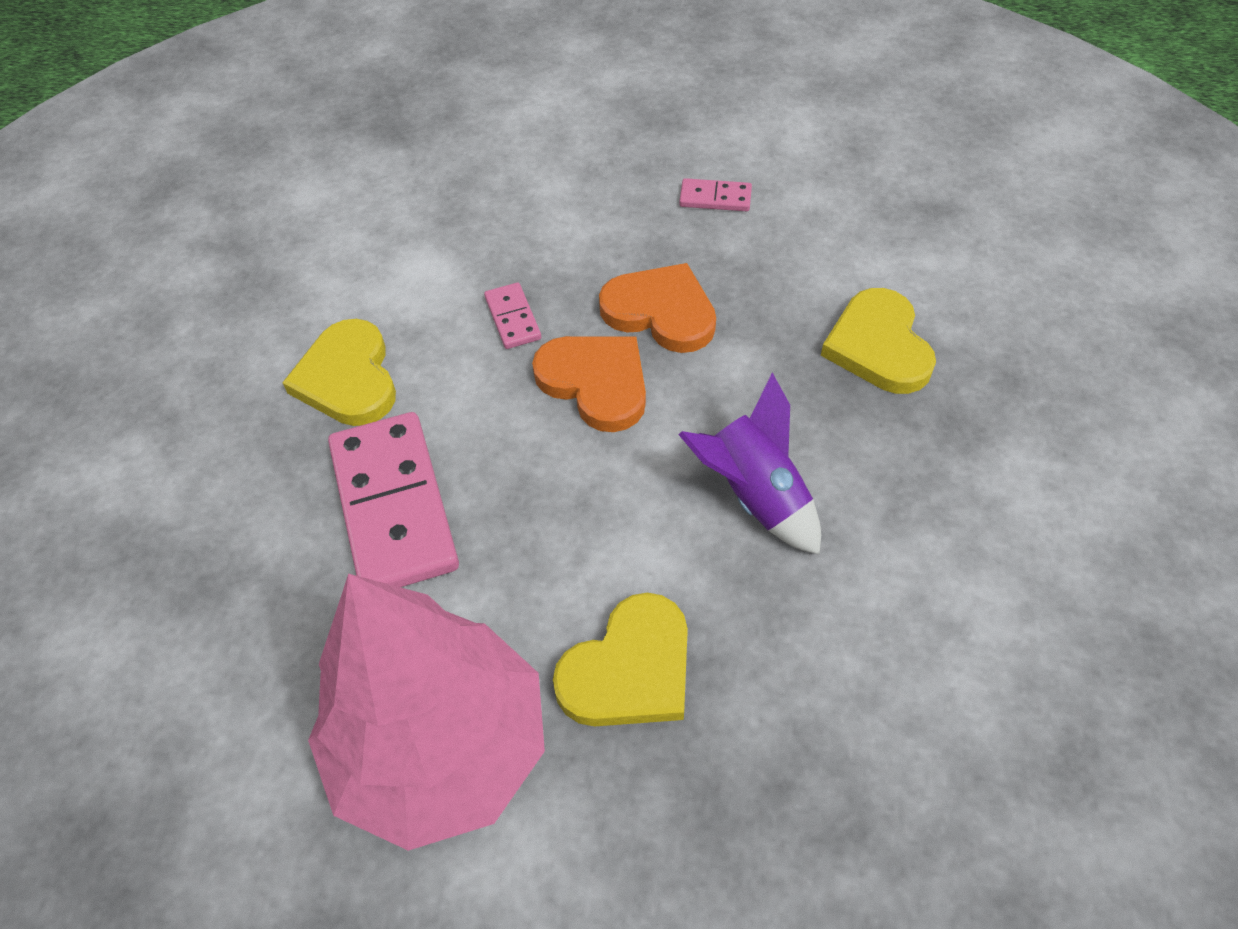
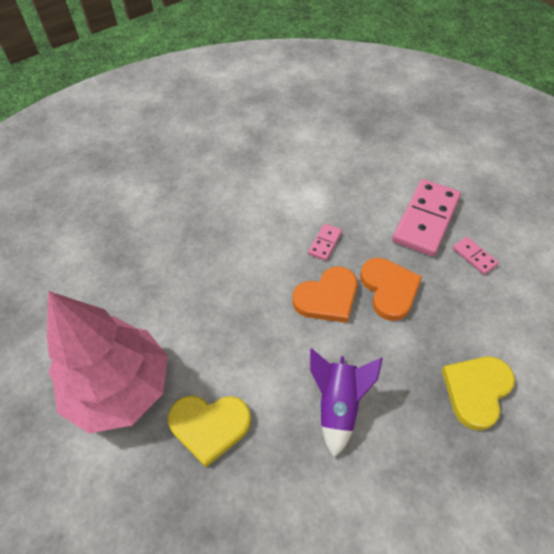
camera: 45 degrees right, 0 degrees up
(348, 378) = (240, 219): yellow heart -> none
(393, 506) = (202, 282): pink domino -> pink domino (425, 219)
(595, 383) = (327, 297): orange heart -> orange heart turned 60 degrees clockwise

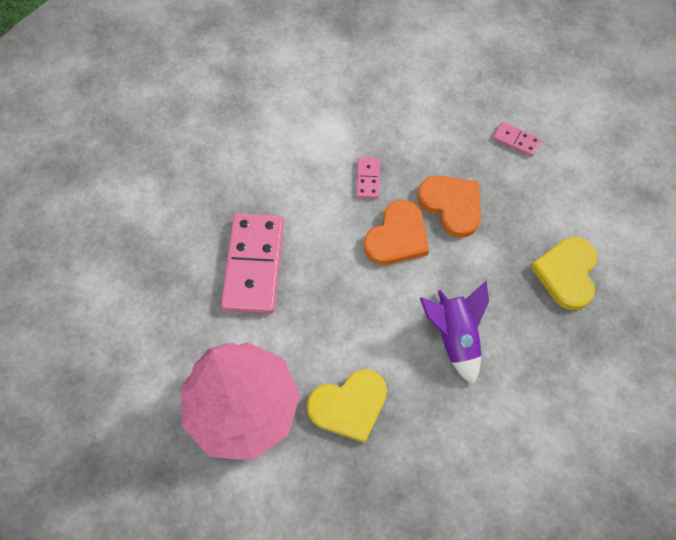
camera: 25 degrees left, 10 degrees up
(425, 219) = (455, 116): pink domino -> pink domino (253, 265)

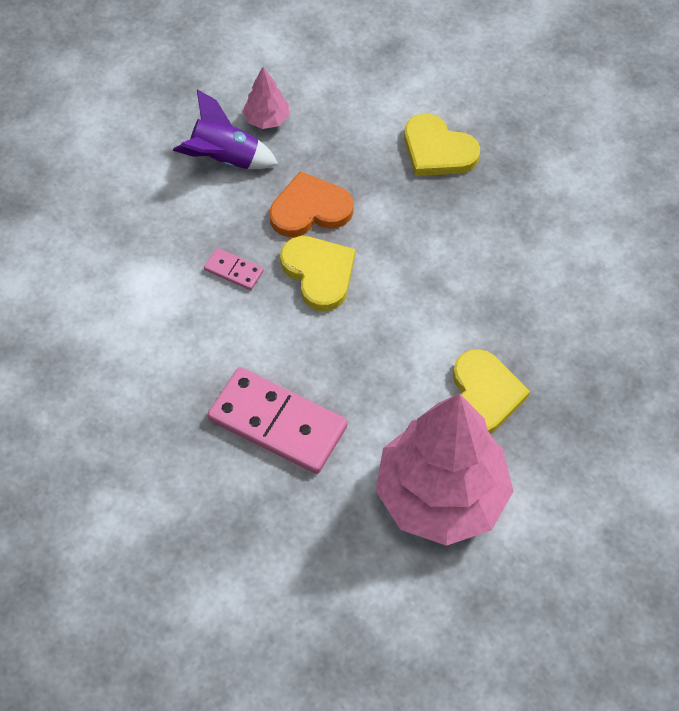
camera: 65 degrees left, 5 degrees down
(397, 237) = (319, 273): orange heart -> yellow heart
(454, 337) = (456, 272): purple rocket -> purple rocket (225, 159)
(516, 140) = (267, 119): pink domino -> pink tree

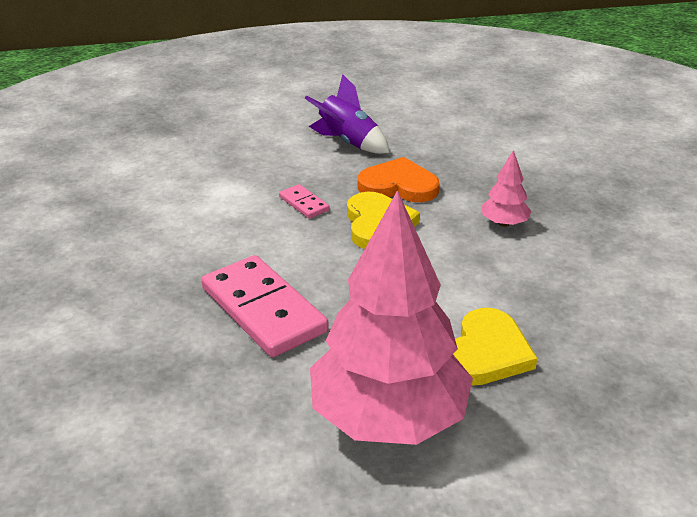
camera: 25 degrees right, 25 degrees down
(267, 119) = (399, 130): pink tree -> pink tree (504, 223)
(437, 150) = (540, 180): yellow heart -> none

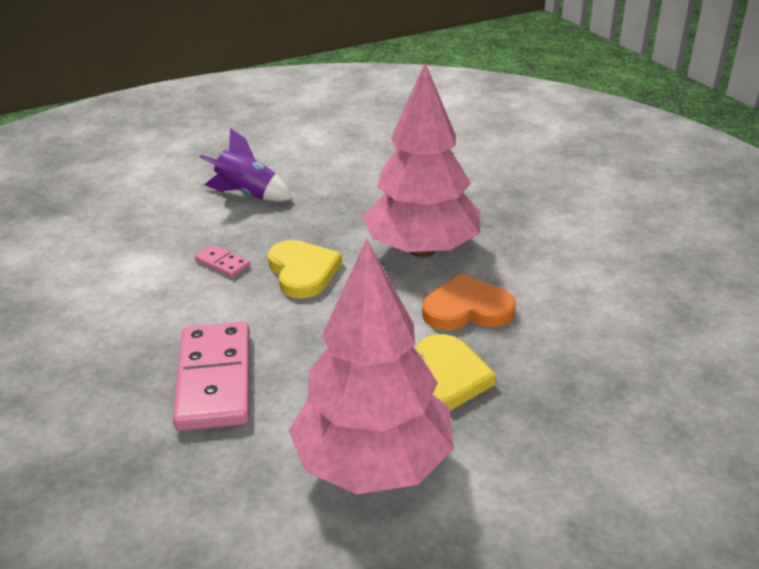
camera: 15 degrees left, 0 degrees up
(263, 310) = (214, 379): pink domino -> pink domino turned 45 degrees clockwise
(398, 186) = (311, 230): orange heart -> orange heart (467, 309)
(504, 223) = (422, 250): pink tree -> pink tree, size x2.42

